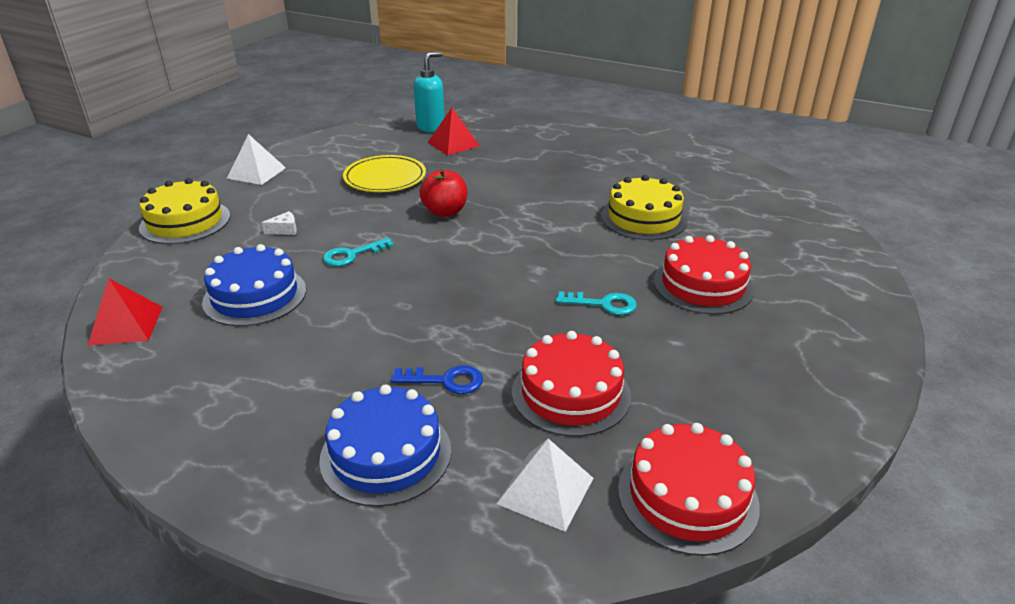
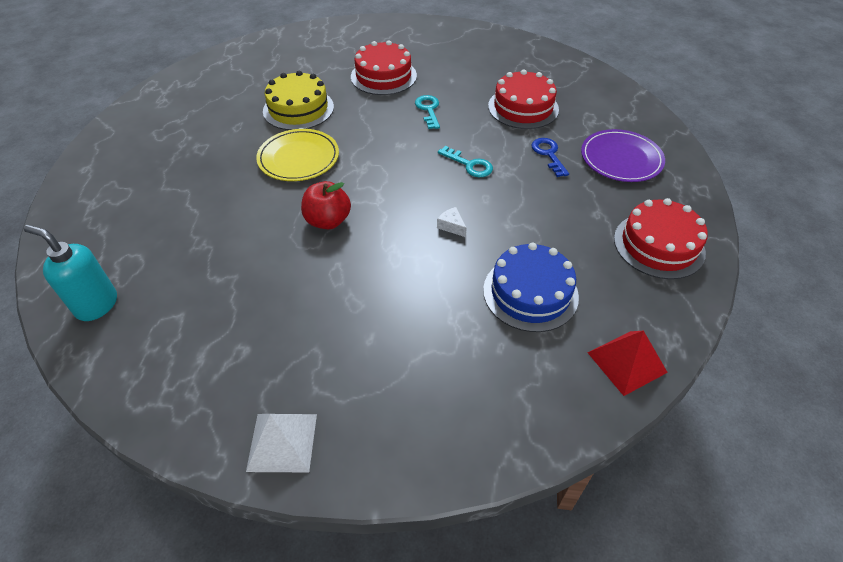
camera: 110 degrees left, 15 degrees up
(185, 222) = (440, 442): yellow cake -> none
(284, 230) = (414, 329): white cheese -> white cheese (451, 226)
(352, 255) = (434, 256): turquoise key -> turquoise key (469, 165)
(385, 178) = (264, 294): yellow plate -> yellow plate (298, 158)
(386, 454) = (621, 159): blue cake -> purple plate
(453, 144) = (154, 265): red pyramid -> none
(546, 490) = (596, 103): white pyramid -> none
(687, 496) = (564, 66): red cake -> red cake (659, 245)

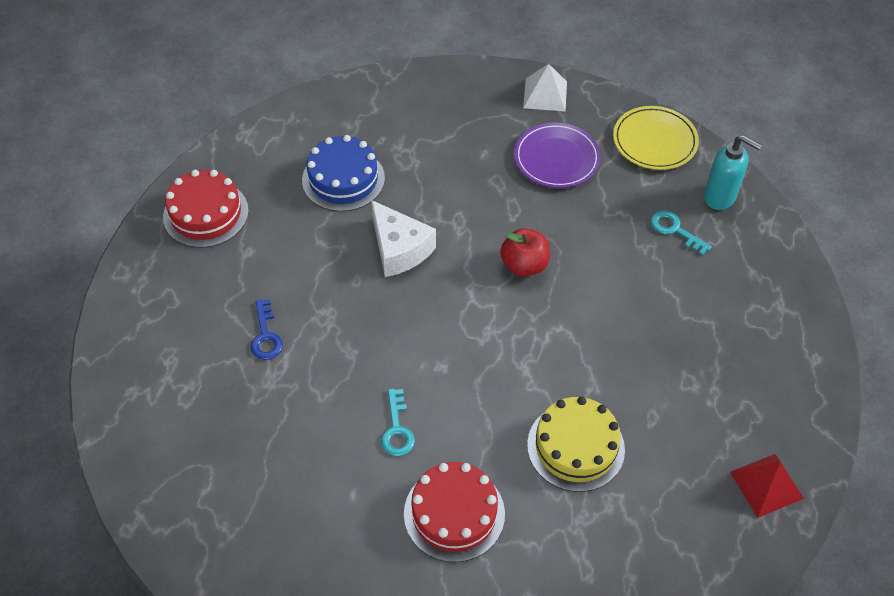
camera: 175 degrees left, 5 degrees up
(298, 158) = (564, 354): yellow plate -> yellow plate (654, 141)
(451, 226) = (399, 249): white cheese -> white cheese, size x2.38
(469, 165) = (363, 327): turquoise key -> turquoise key (675, 230)
(523, 107) = (267, 423): red cake -> none
(621, 159) = (184, 322): purple plate -> purple plate (556, 158)
(627, 362) = (288, 122): red pyramid -> red pyramid (766, 485)

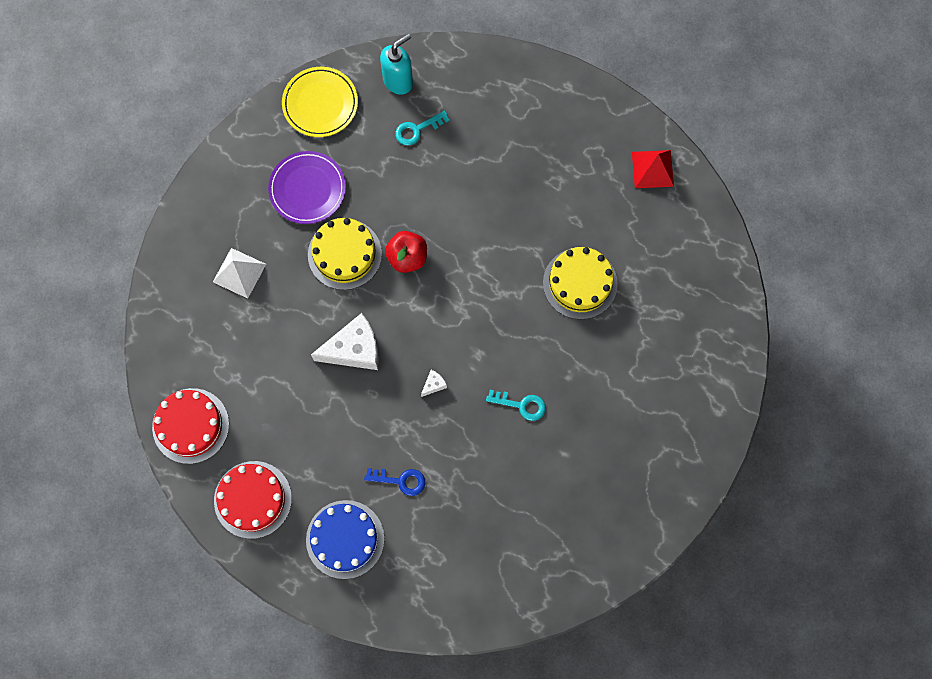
camera: 70 degrees left, 20 degrees up
(343, 179) = (260, 372): blue cake -> blue cake (345, 539)
(388, 333) = (433, 384): none -> white cheese
(454, 513) = (603, 387): red cake -> red cake (190, 425)
(501, 210) = (344, 254): none -> yellow cake
(545, 94) = (231, 169): white pyramid -> white pyramid (239, 273)

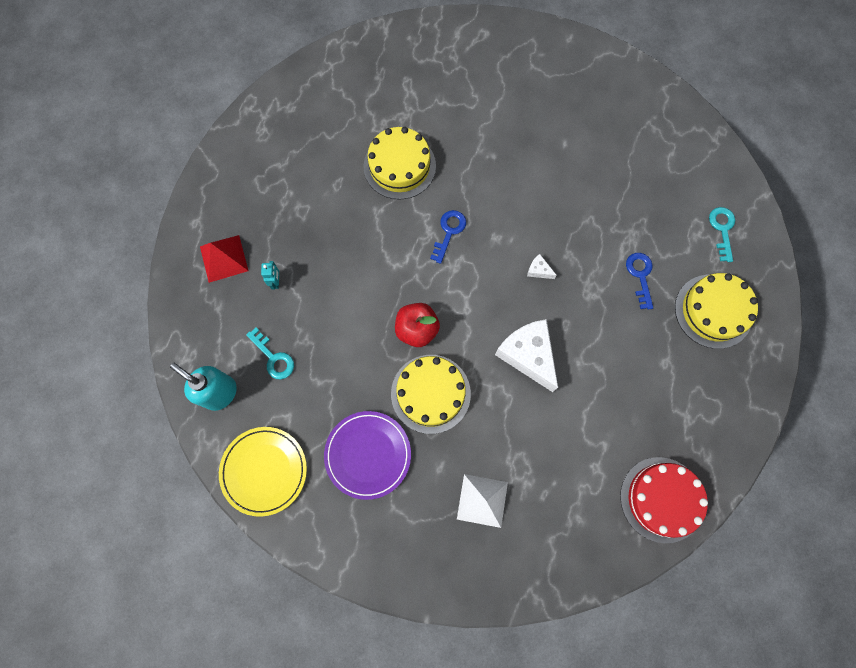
camera: 105 degrees left, 0 degrees up
(252, 499) = (710, 410): red cake -> none
(345, 539) = (713, 311): blue cake -> yellow cake
(488, 145) = (276, 282): none -> turquoise robot
(496, 312) = (449, 232): none -> blue key
(521, 405) = (532, 189): turquoise key -> turquoise key (722, 229)
(652, 169) = (268, 129): red pyramid -> red pyramid (224, 258)

